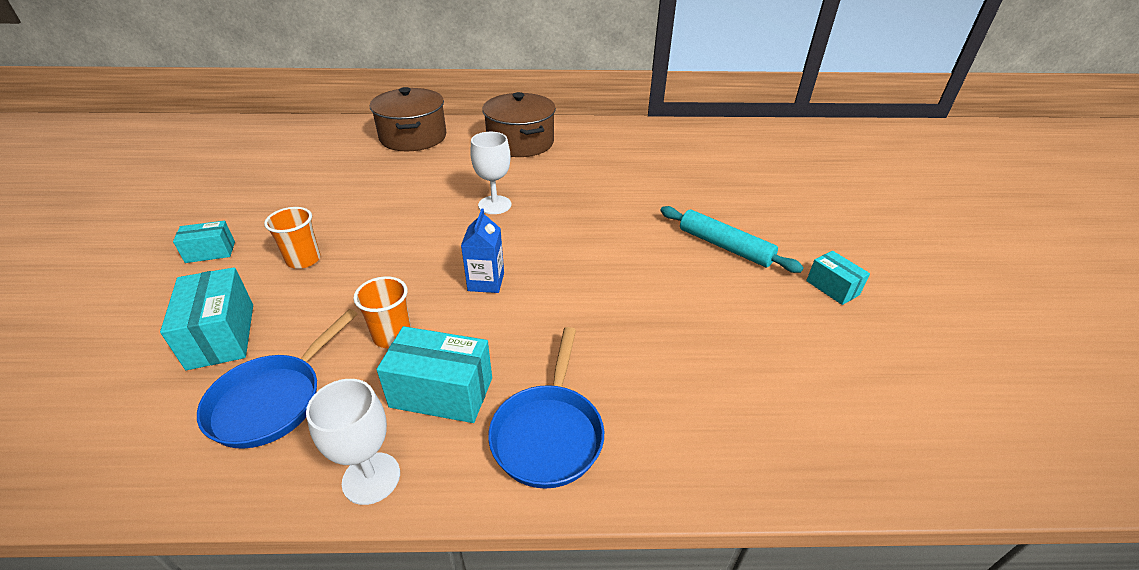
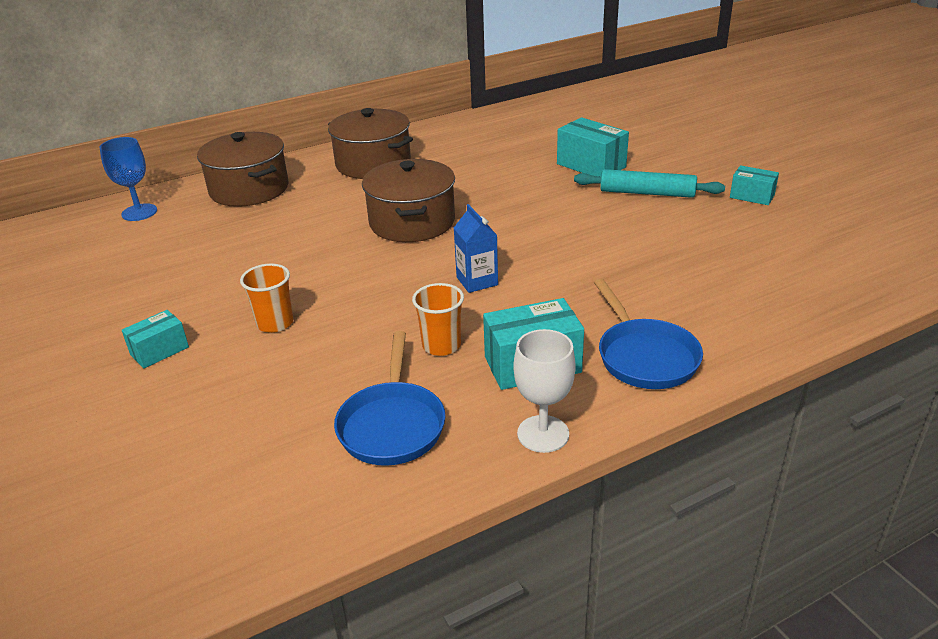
camera: 25 degrees left, 5 degrees down
(221, 335) = (274, 404): turquoise box -> turquoise box (591, 165)
(327, 133) = (139, 212): none -> blue goblet
(494, 205) = (412, 222): white goblet -> brown pot

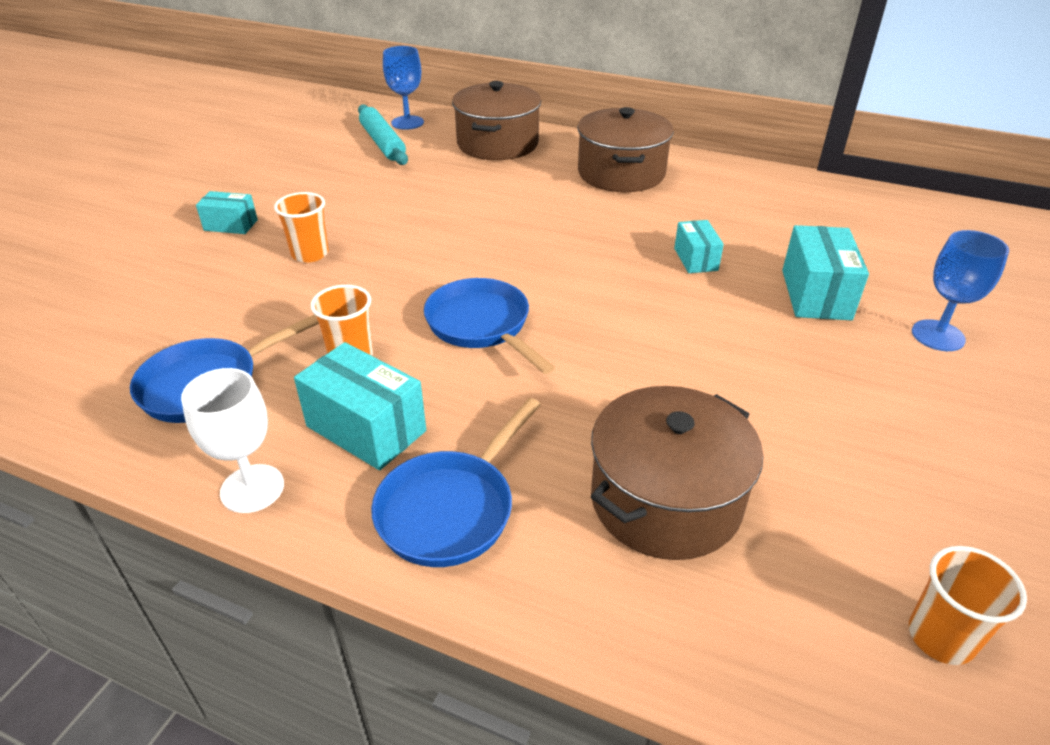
camera: 50 degrees right, 5 degrees up
(412, 222) = (544, 241): brown pot -> brown pot (665, 500)
(477, 281) = (482, 326): blue carton -> blue pan
(647, 193) = (814, 362): turquoise rolling pin -> turquoise rolling pin (382, 143)
(665, 153) = (938, 335): none -> blue goblet
(752, 196) = (944, 458): turquoise box -> turquoise box (695, 259)
(855, 251) = (941, 637): none -> orange cup

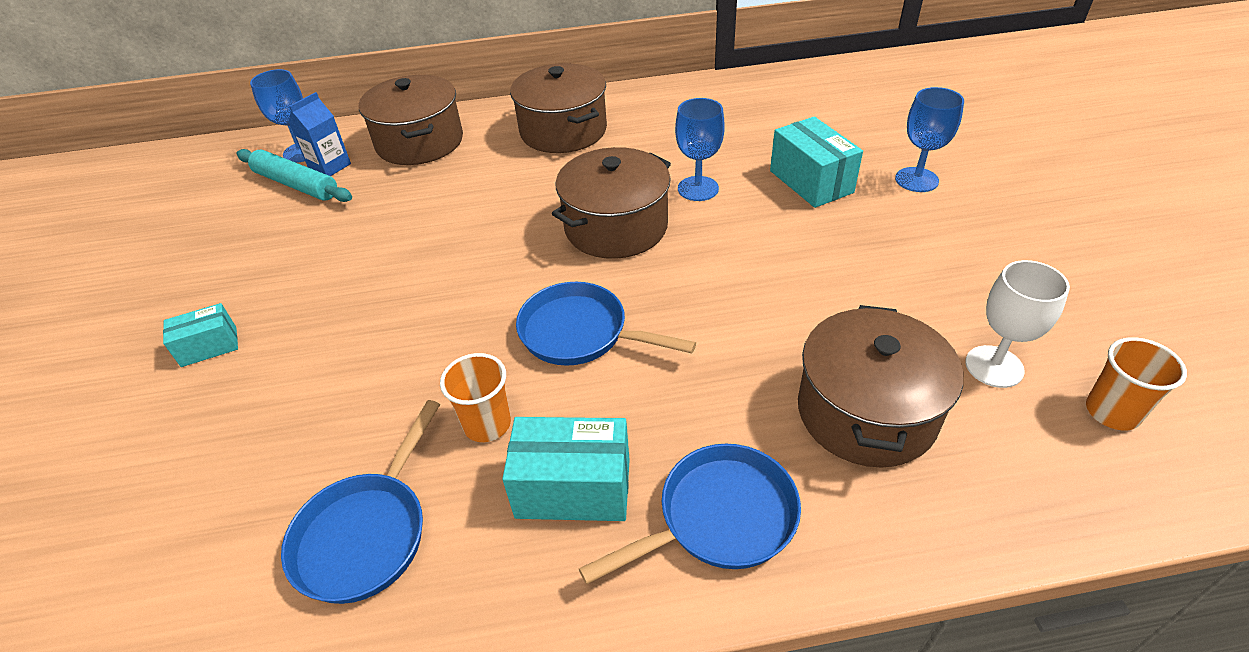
camera: 30 degrees left, 5 degrees up
(252, 488) = (524, 611): white goblet -> white goblet (994, 366)
(310, 254) = (337, 339): orange cup -> none
(417, 139) = (330, 166): none -> blue carton
(451, 508) = (718, 518): blue pan -> blue pan turned 120 degrees counterclockwise
(591, 261) = (616, 227): none -> brown pot
(695, 259) = (698, 189): turquoise box -> blue goblet

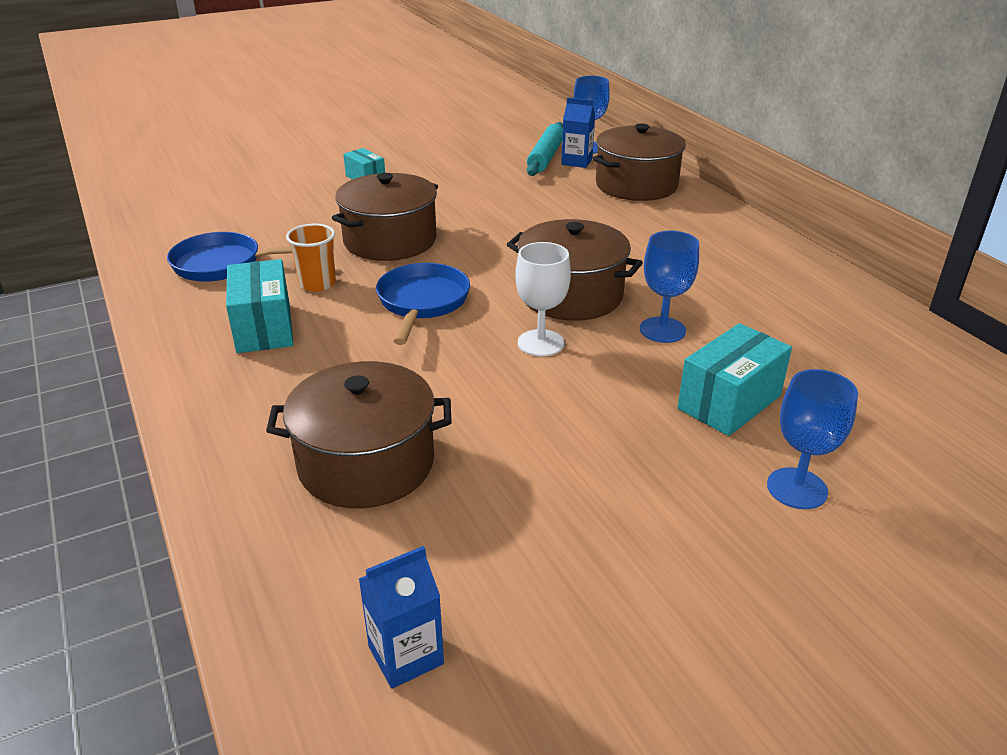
camera: 70 degrees right, 10 degrees down
(563, 131) = (709, 242): brown pot -> brown pot (390, 240)
(718, 518) = (241, 393): blue pan -> none
(994, 366) = (454, 554): white goblet -> white goblet (540, 343)
(1112, 412) = (406, 655): orange cup -> blue carton

